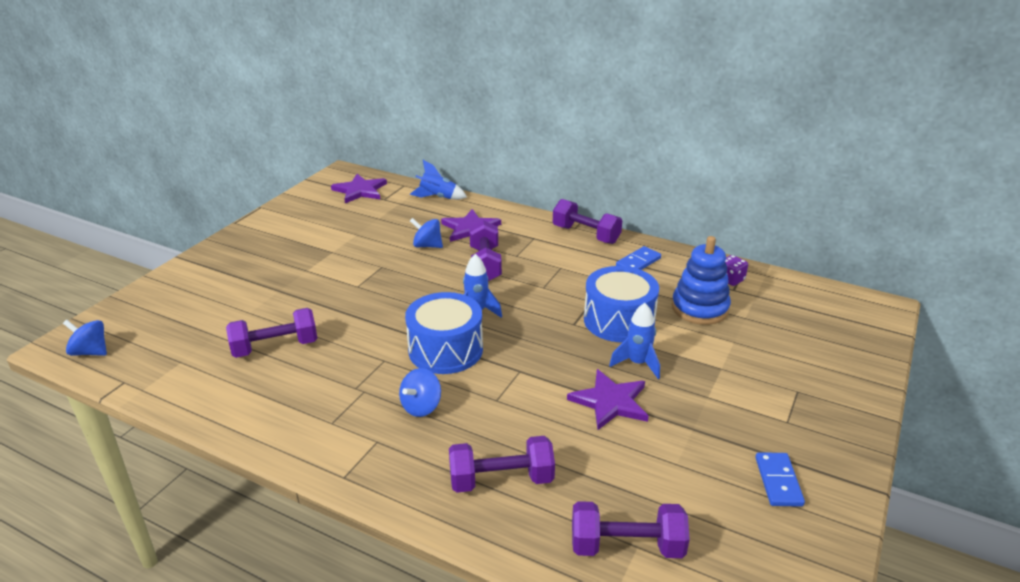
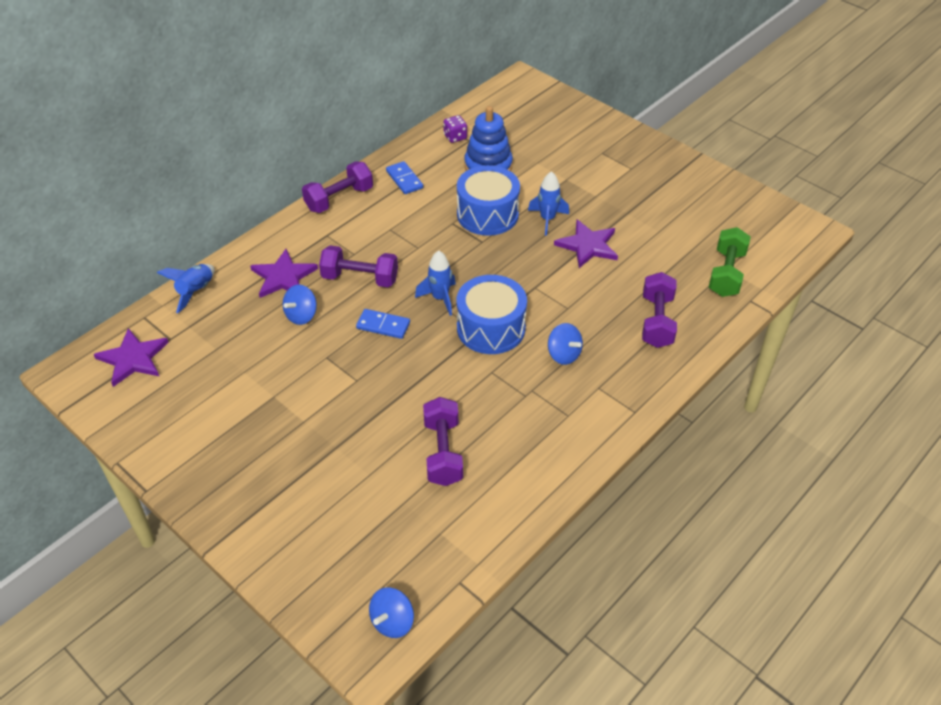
camera: 75 degrees left, 15 degrees up
(626, 546) = (726, 274): purple dumbbell -> green dumbbell
(778, 481) = (684, 191): blue domino -> blue domino (383, 325)

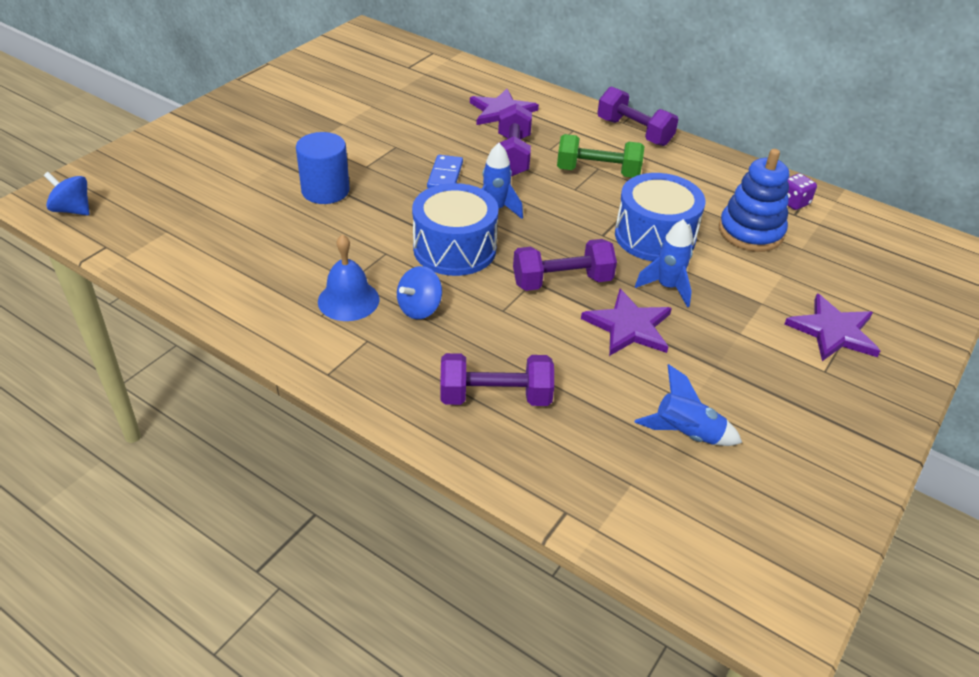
camera: 80 degrees right, 5 degrees down
(133, 359) = (382, 54): purple star -> purple star (833, 331)
(196, 292) = (470, 71): blue rocket -> blue rocket (686, 434)
(301, 315) = (450, 127): blue spinning top -> none
(393, 411) = (325, 191): none -> blue cylinder
(404, 179) = (689, 171): blue domino -> none
(443, 452) = (269, 226): purple dumbbell -> purple dumbbell (562, 281)
(551, 397) = (348, 300): none -> blue bell
(726, 274) = (619, 482): green dumbbell -> green dumbbell (597, 172)

